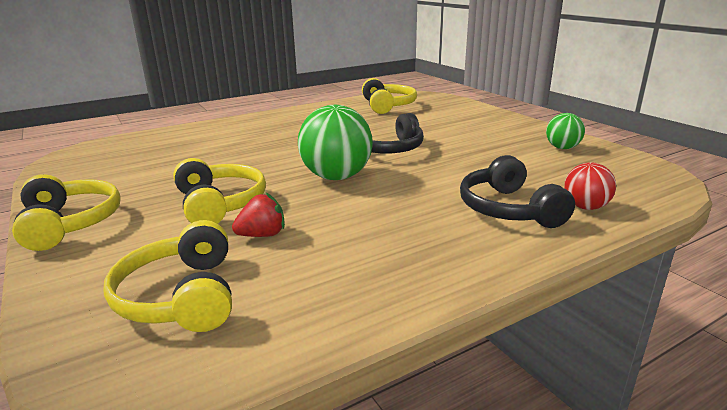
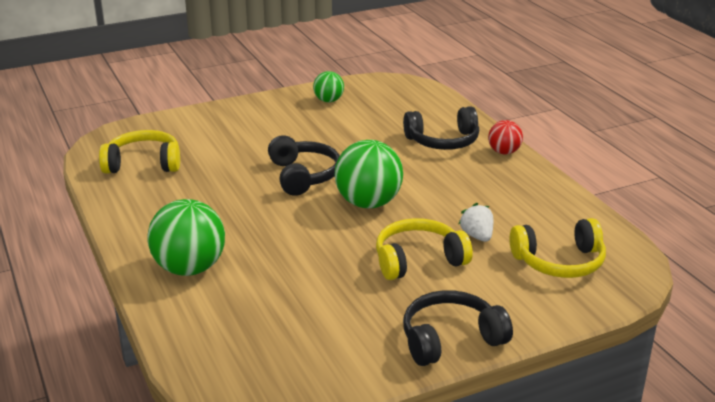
camera: 85 degrees left, 5 degrees up
(70, 223) = (450, 339): yellow headphones -> black headphones
(236, 130) = (190, 268): none -> green ball
(262, 235) = (477, 236): red strawberry -> white strawberry
(585, 207) = (443, 116): red ball -> red ball (504, 152)

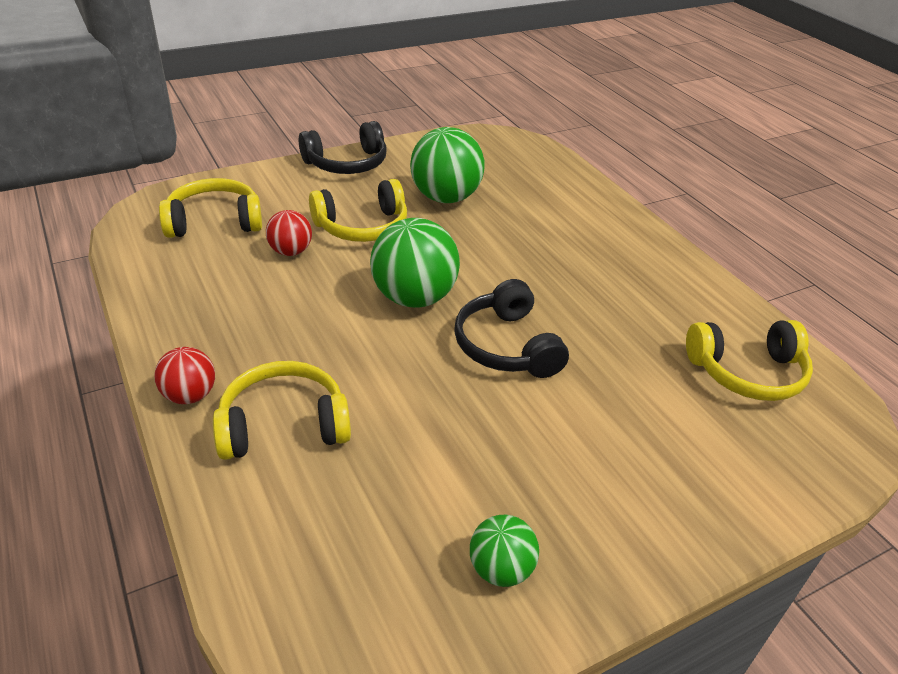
camera: 175 degrees right, 10 degrees up
(190, 268) = (591, 223): green ball -> green ball (445, 198)
(443, 141) = (283, 424): black headphones -> yellow headphones
(477, 236) = (290, 251): white strawberry -> red ball

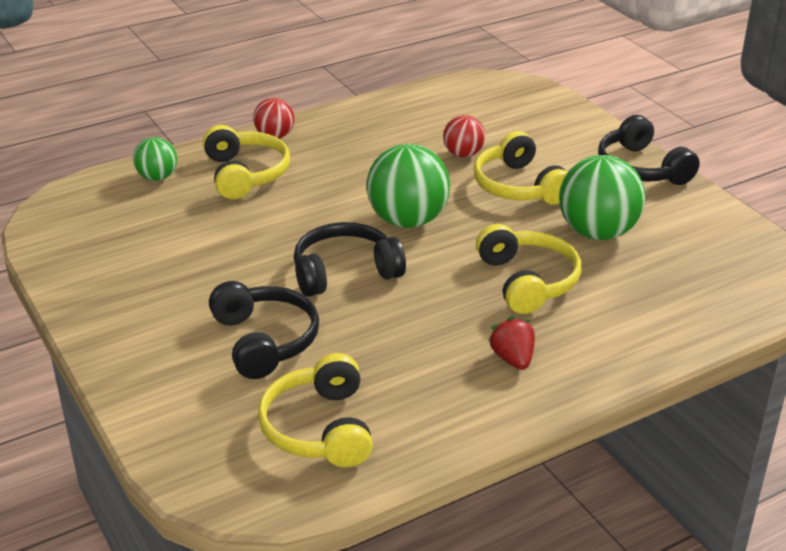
camera: 90 degrees right, 5 degrees down
(214, 221) = (498, 114): yellow headphones -> yellow headphones (528, 281)
(500, 569) = (107, 268): green ball -> green ball (157, 177)
(626, 259) = (513, 359): none -> red strawberry
(630, 408) = (265, 341): none -> black headphones

